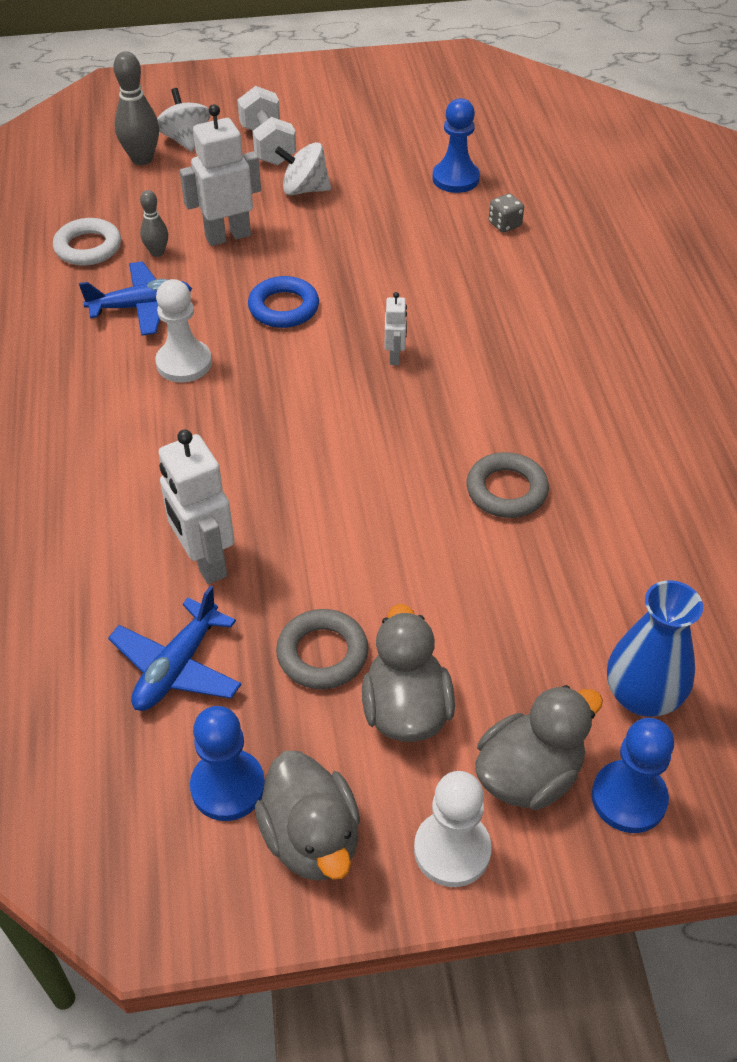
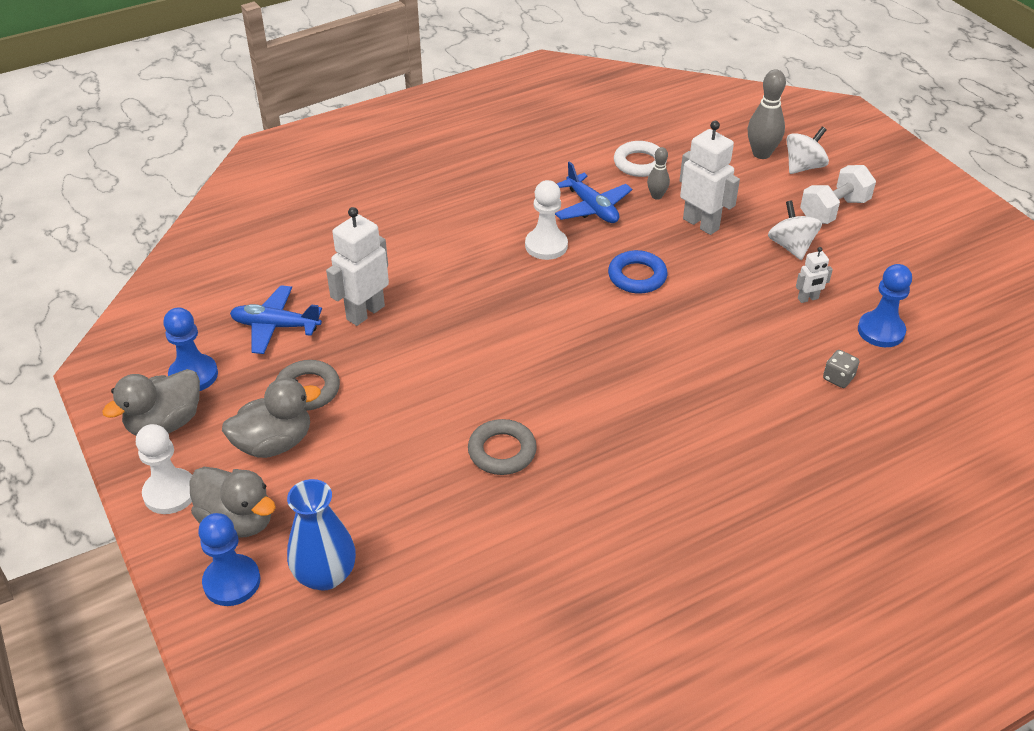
camera: 70 degrees right, 5 degrees down
(395, 357) = (618, 351): white robot -> white robot (808, 299)

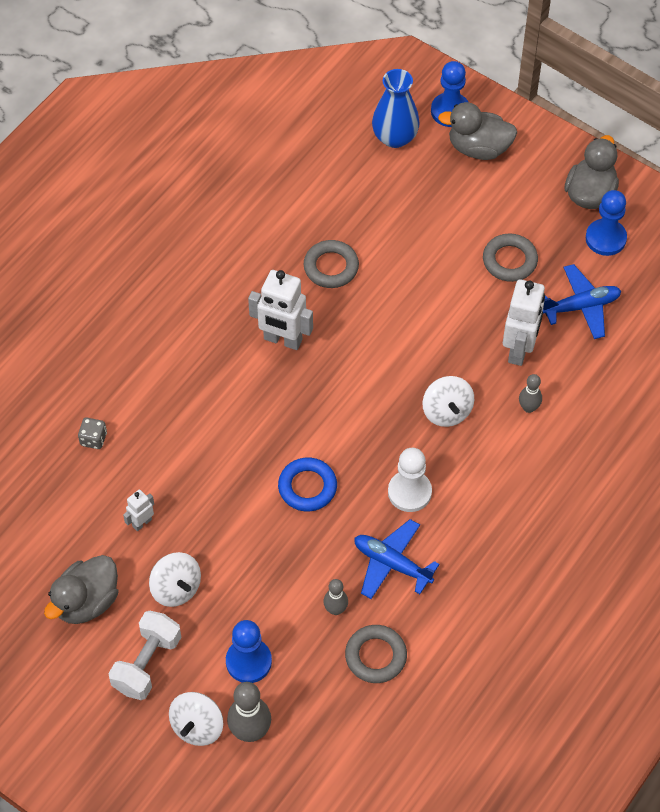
camera: 155 degrees right, 15 degrees up
(170, 493) = (540, 148): white pawn -> none
(274, 443) = (499, 209): grey duck -> grey duck (86, 602)
(394, 268) = (528, 408): none -> grey bowling pin
(471, 289) = (447, 411): none -> white spinning top
(639, 163) = (375, 656): white ring -> grey ring
(701, 224) = (275, 585): white robot -> white robot (282, 340)
(881, 331) = (67, 508): blue pawn -> blue pawn (248, 661)

